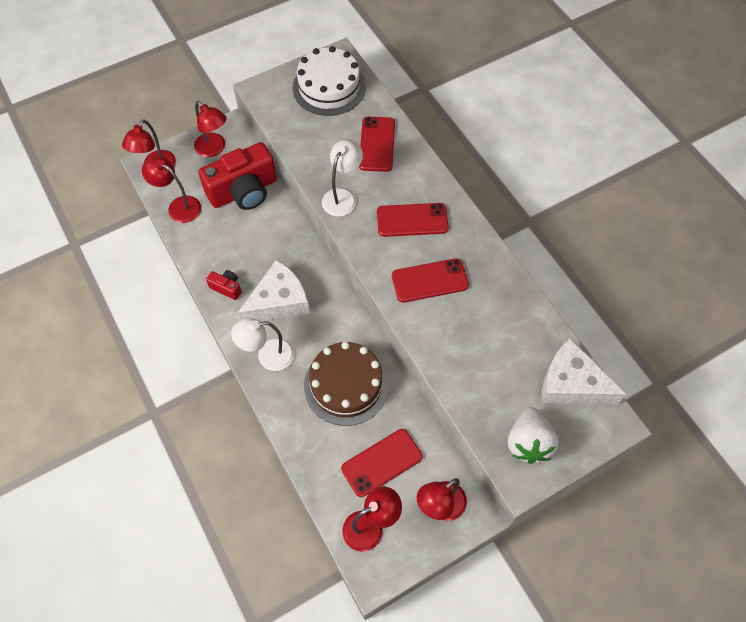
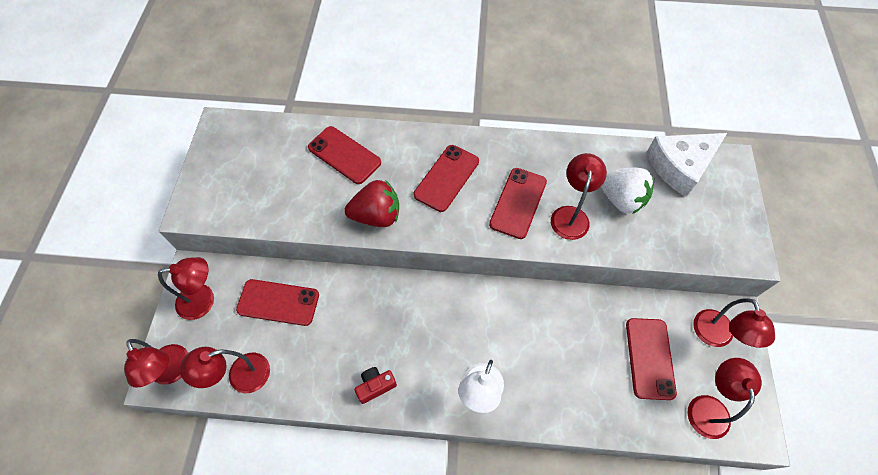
camera: 55 degrees left, 0 degrees up
(244, 191) = (278, 302): red camera -> red phone
(279, 301) = (426, 345): white cheese -> none
(329, 87) = (246, 153): white cake -> none
(342, 196) = (376, 216): white lamp -> red strawberry
(346, 385) = (555, 340): brown cake -> none
(449, 323) = (570, 215): none -> red lamp
(528, 443) = (717, 229): white strawberry -> white strawberry (620, 199)

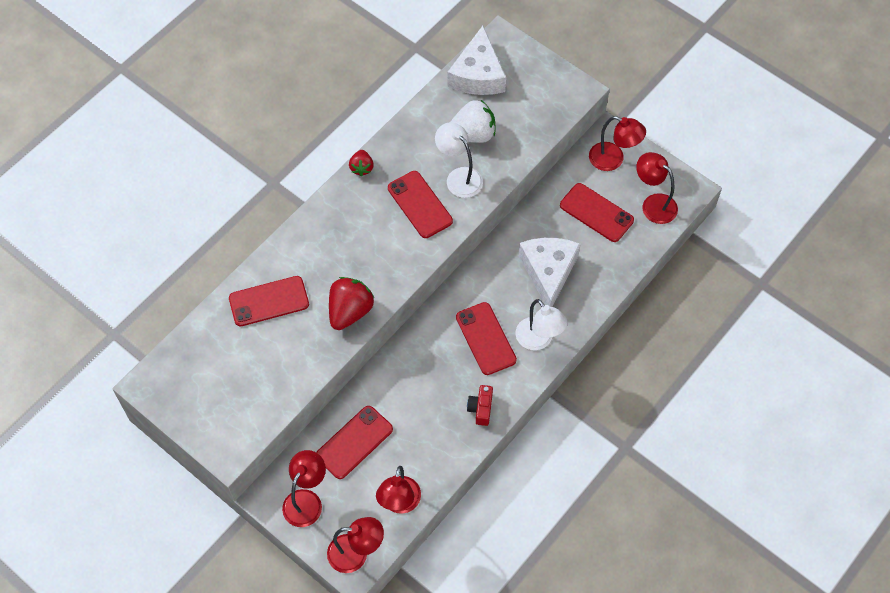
camera: 55 degrees left, 0 degrees up
(446, 178) = (356, 239): red phone -> red phone (486, 338)
(515, 141) = (361, 168): none -> red strawberry
(554, 355) = (548, 271): none -> white cheese
(570, 215) = (459, 177): red lamp -> white lamp

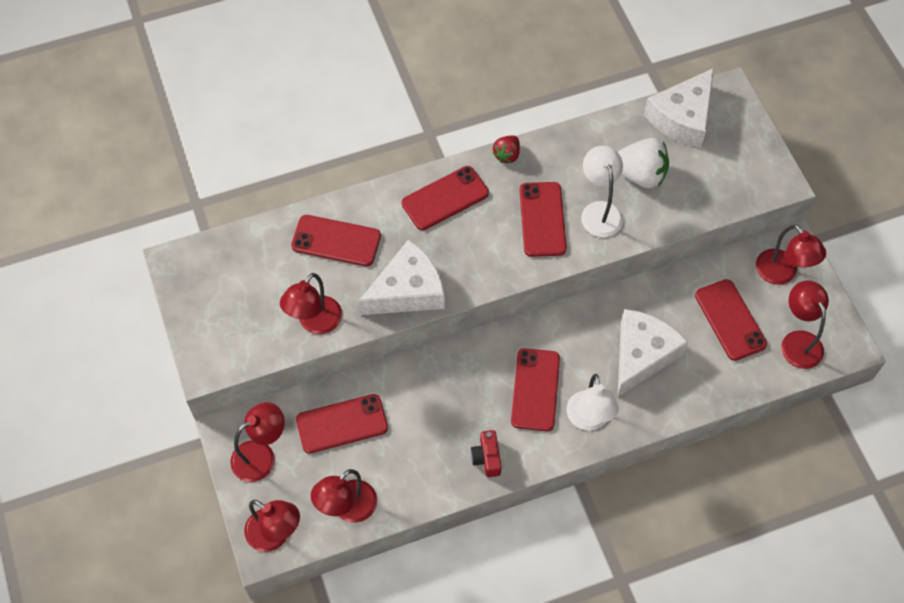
camera: 30 degrees right, 0 degrees up
(293, 373) = (315, 323): none -> red lamp
(334, 225) = (445, 198): none -> red phone
(350, 311) = (407, 290): red strawberry -> white cheese
(481, 408) = (486, 458): red camera -> red camera turned 45 degrees counterclockwise

